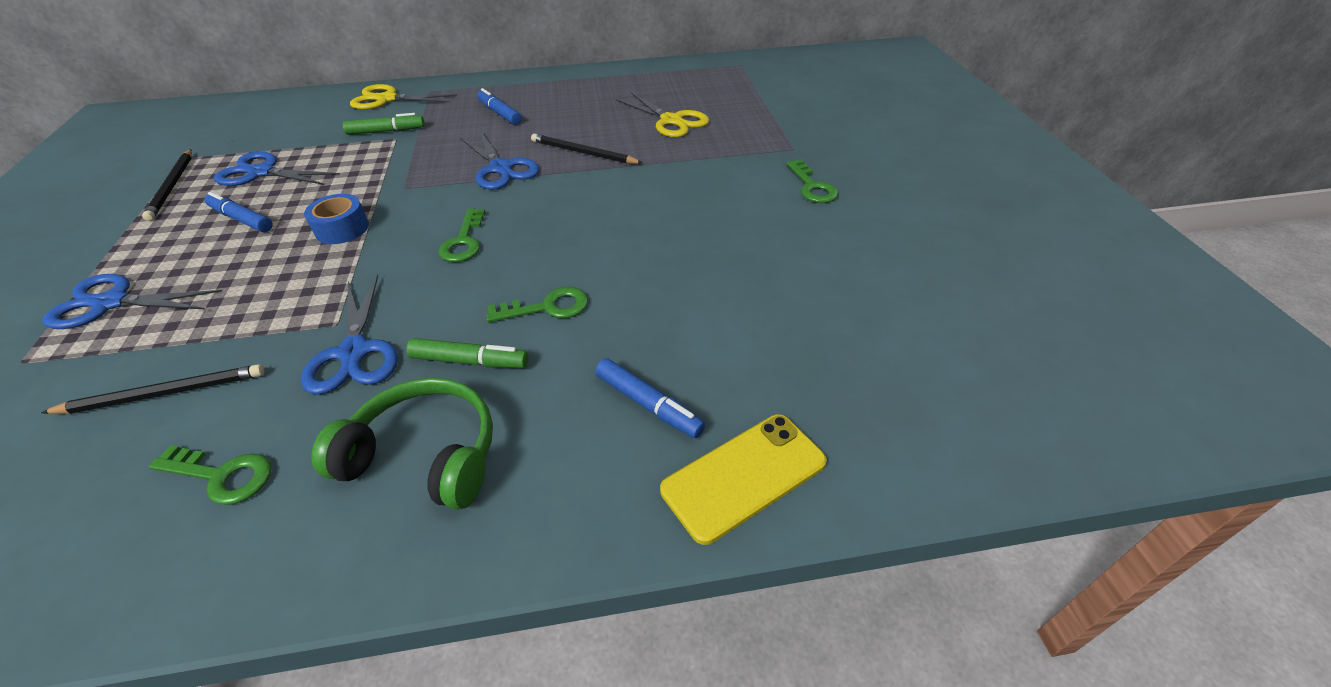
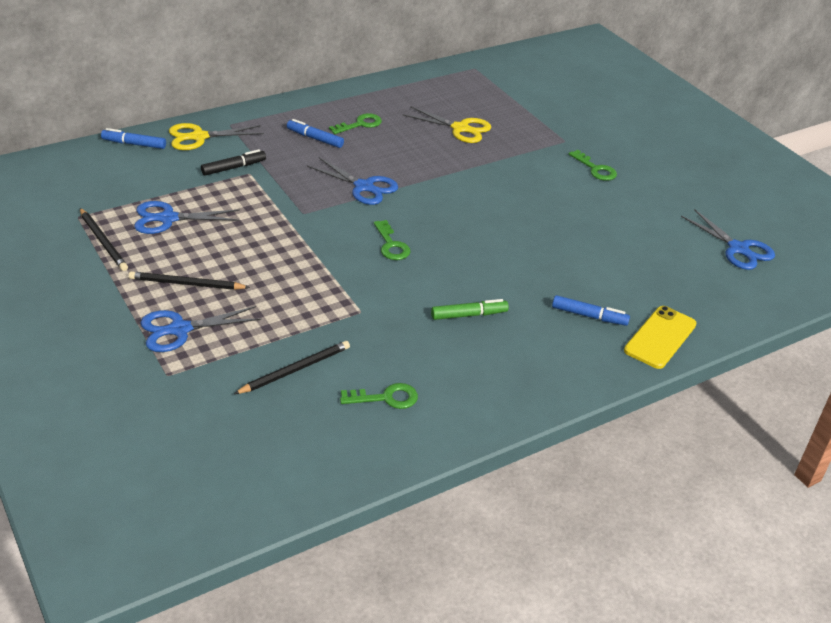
camera: 25 degrees left, 5 degrees down
(242, 219) = (201, 257): blue marker -> blue marker (134, 144)
(342, 229) = (291, 251): blue tape -> none
(354, 352) = (391, 324): blue scissors -> blue scissors (738, 249)
(386, 131) = (234, 168): green marker -> black marker
(425, 455) = (490, 364): green headphones -> none
(547, 307) = (488, 277): green key -> green key (360, 124)
(583, 153) = (415, 165): black pencil -> black pencil (186, 284)

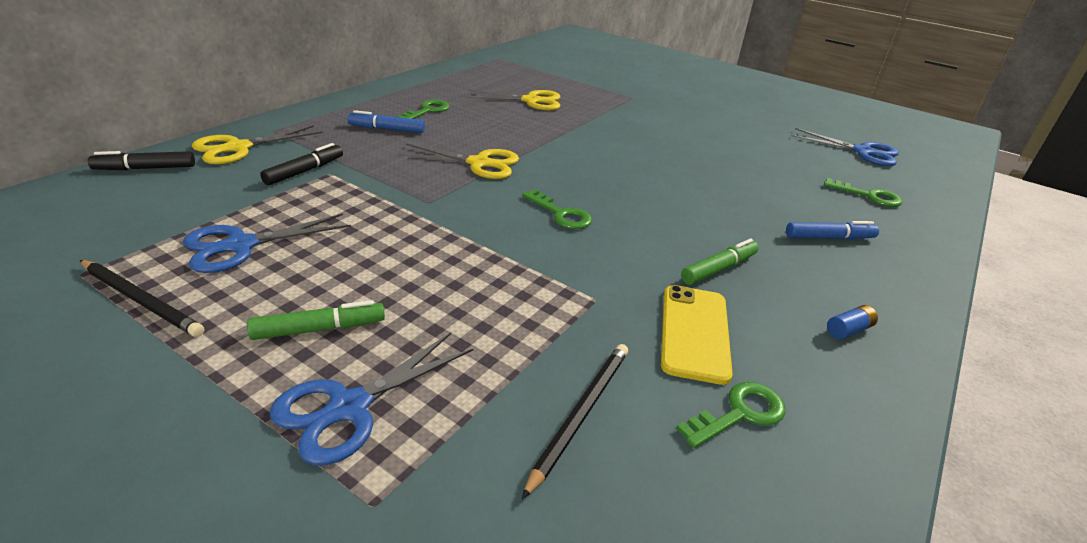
camera: 25 degrees left, 5 degrees down
(134, 144) = (145, 168): blue marker -> black marker
(186, 284) = (319, 329): black pencil -> green marker
(364, 187) = (479, 163): blue scissors -> yellow scissors
(516, 379) = (848, 330): none -> blue battery
(595, 169) = (681, 113): green key -> green key (868, 196)
(660, 337) = (911, 242): yellow phone -> yellow phone (694, 332)

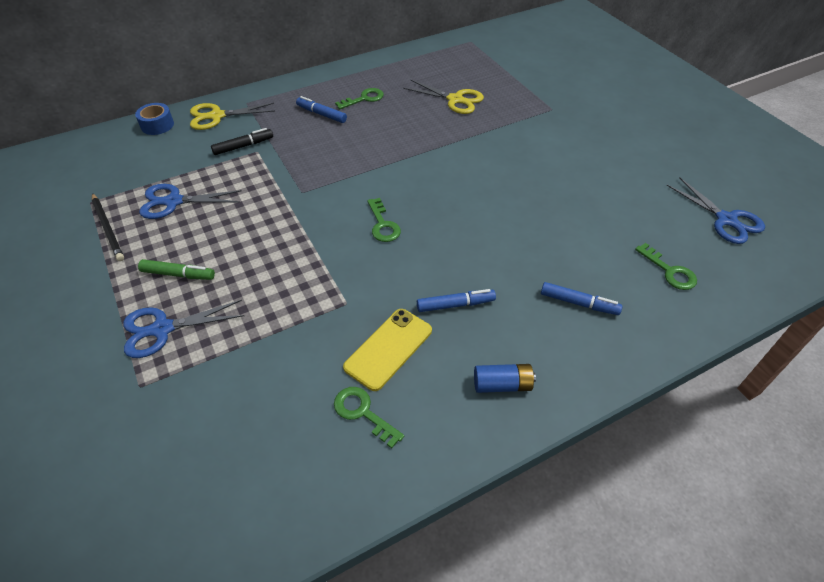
camera: 30 degrees right, 15 degrees up
(145, 168) = (157, 125): black marker -> blue tape
(479, 163) = (362, 162): yellow scissors -> none
(580, 414) = (272, 377): black pencil -> none
(719, 269) = (455, 305): green marker -> blue marker
(739, 413) = (363, 413): green key -> green key turned 135 degrees counterclockwise
(848, 330) = (502, 384): blue battery -> blue battery, size x1.52

